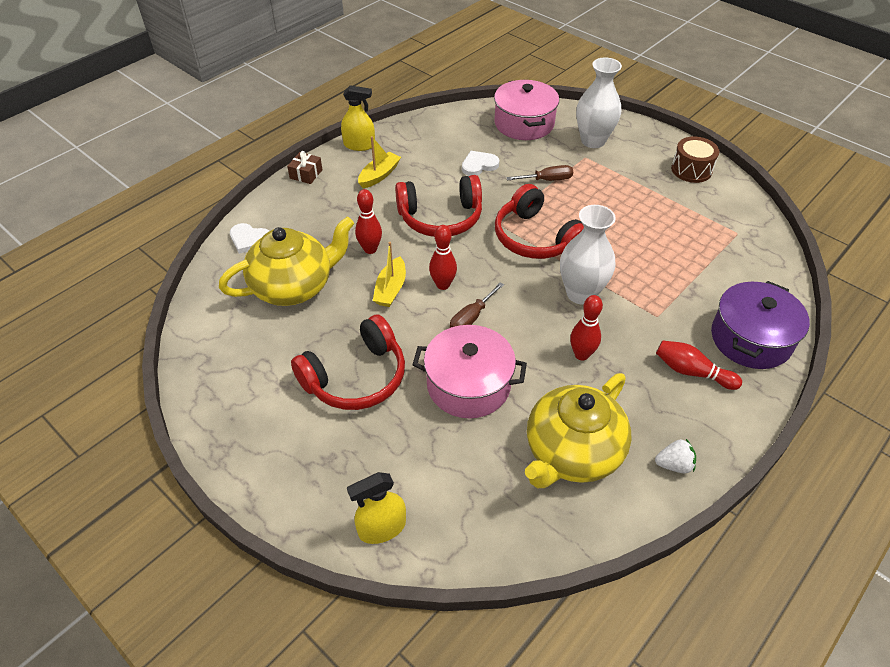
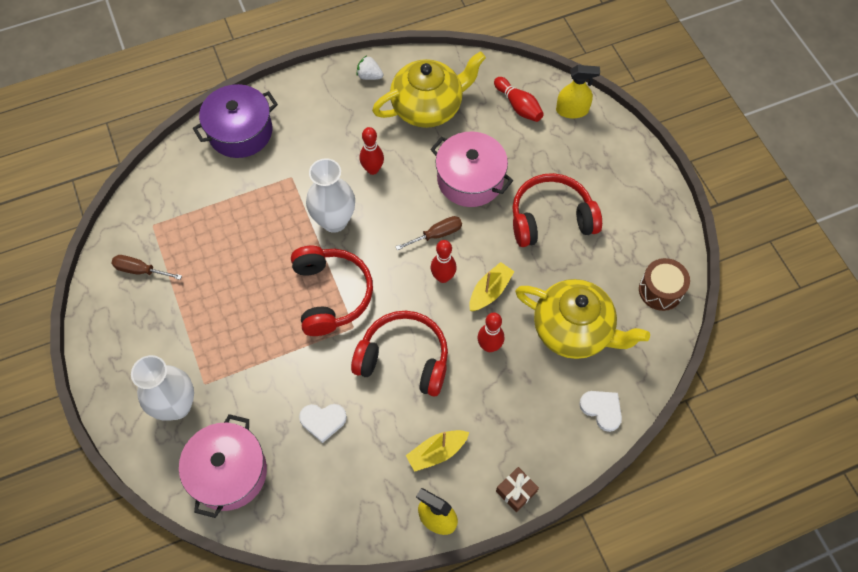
camera: 155 degrees left, 15 degrees up
(294, 286) = (574, 330): yellow teapot -> yellow teapot turned 150 degrees counterclockwise
(547, 180) = (268, 366): brown screwdriver -> brown screwdriver (140, 270)
(691, 170) = (117, 317): brown drum -> brown drum (660, 290)
(692, 372) = (305, 126): red bowling pin -> red bowling pin (518, 106)

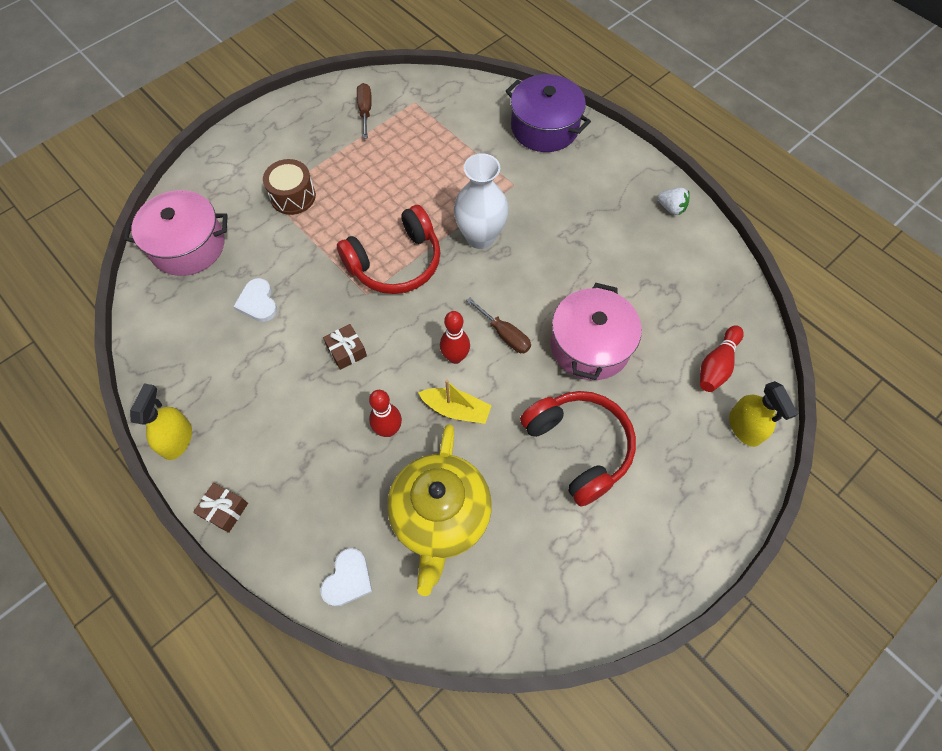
camera: 70 degrees right, 0 degrees up
(176, 406) = (242, 184): white vase -> none
(369, 76) = (671, 208): white strawberry -> white strawberry turned 120 degrees clockwise
(372, 169) = (557, 249): red bowling pin -> none
(404, 358) = (346, 351): red headphones -> brown gift
(428, 107) = (663, 275): yellow teapot -> none
(437, 452) = (250, 416): yellow boat -> none
(660, 290) = (534, 610): brown drum -> brown drum (293, 196)

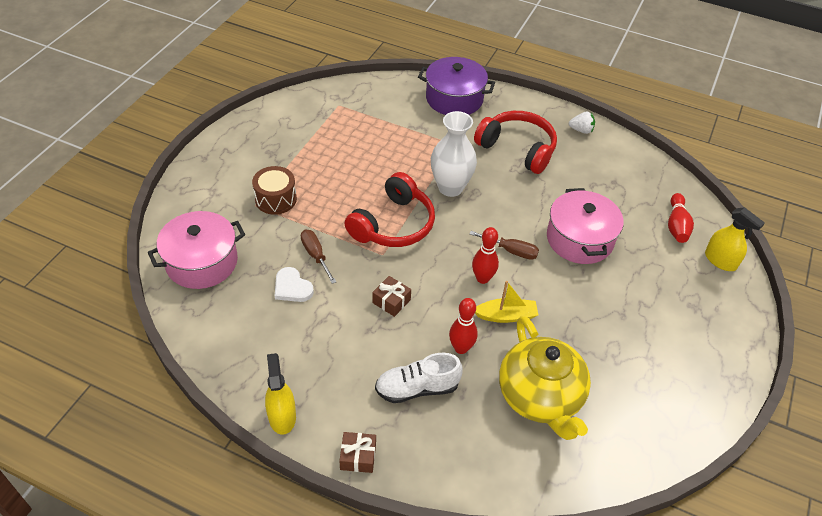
camera: 25 degrees left, 15 degrees down
(320, 458) = (417, 388): none -> white shoe
(348, 579) = (494, 470): white heart -> none
(365, 111) = (301, 121): brown screwdriver -> brown screwdriver (315, 255)
(579, 447) = (614, 312): red headphones -> red headphones (517, 148)

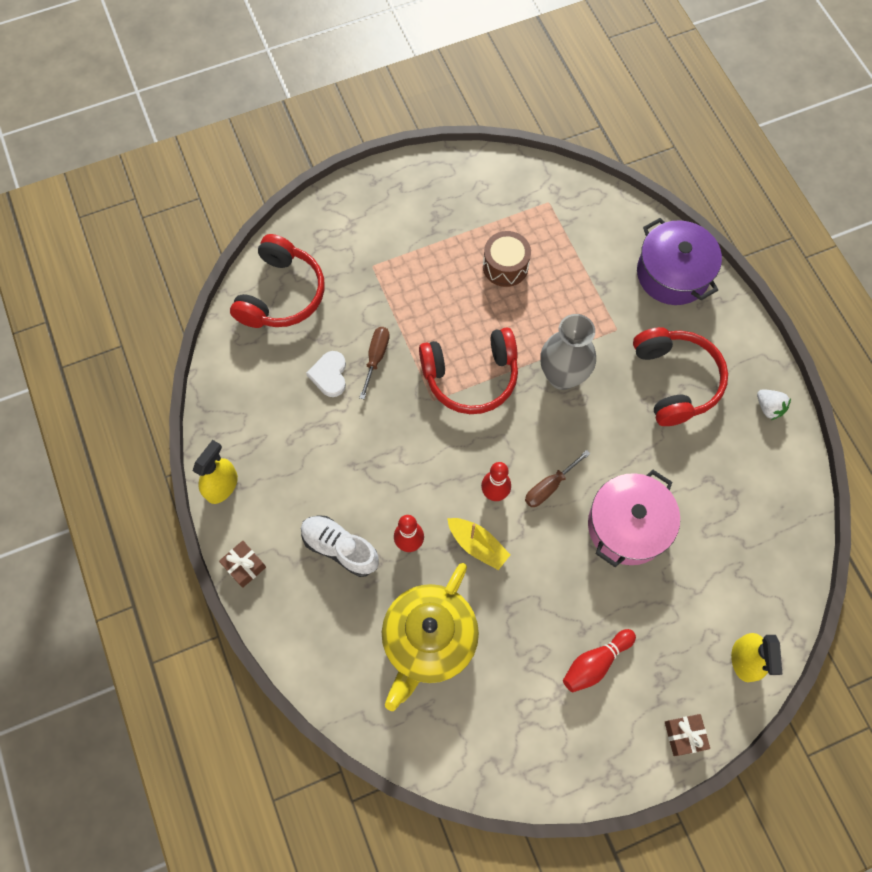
camera: 45 degrees right, 20 degrees up
(202, 262) = (282, 294): pink pot -> red headphones
(276, 199) = (395, 272): brown drum -> brown drum (505, 266)
(391, 301) = (396, 452): brown gift -> brown gift (684, 735)
(450, 187) = (562, 376): white vase -> grey vase
(511, 251) = (549, 486): brown screwdriver -> brown screwdriver turned 75 degrees clockwise
(676, 225) = (744, 589): red bowling pin -> red bowling pin (595, 663)

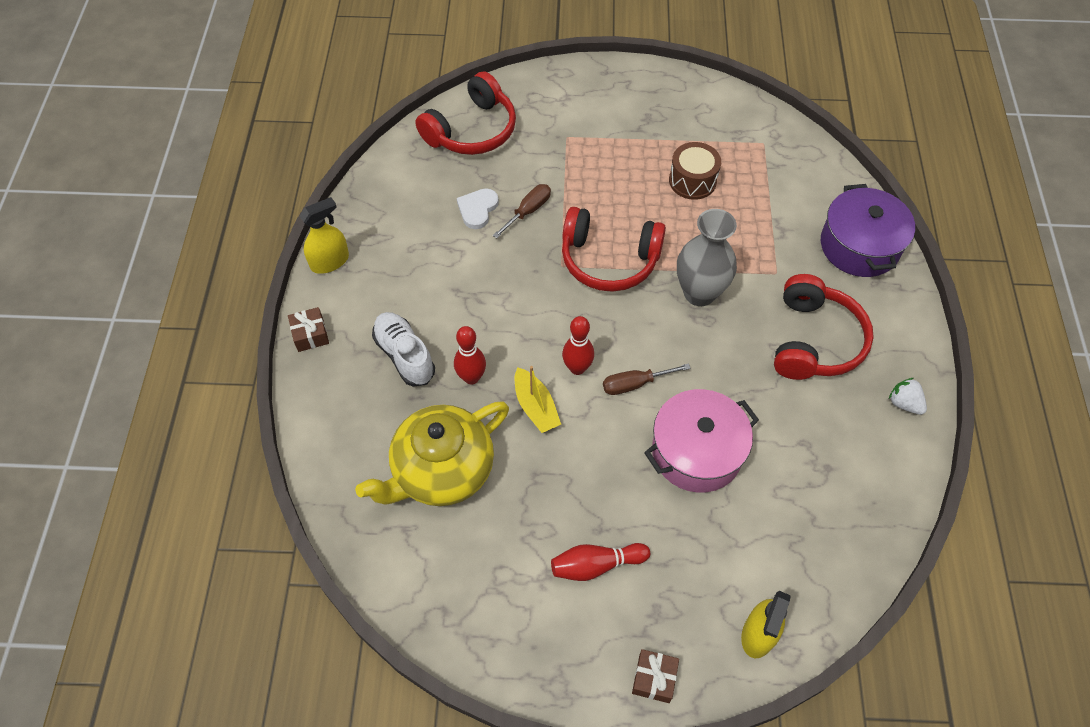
camera: 25 degrees right, 10 degrees down
(768, 408) = (904, 403): white strawberry -> white strawberry turned 150 degrees clockwise

